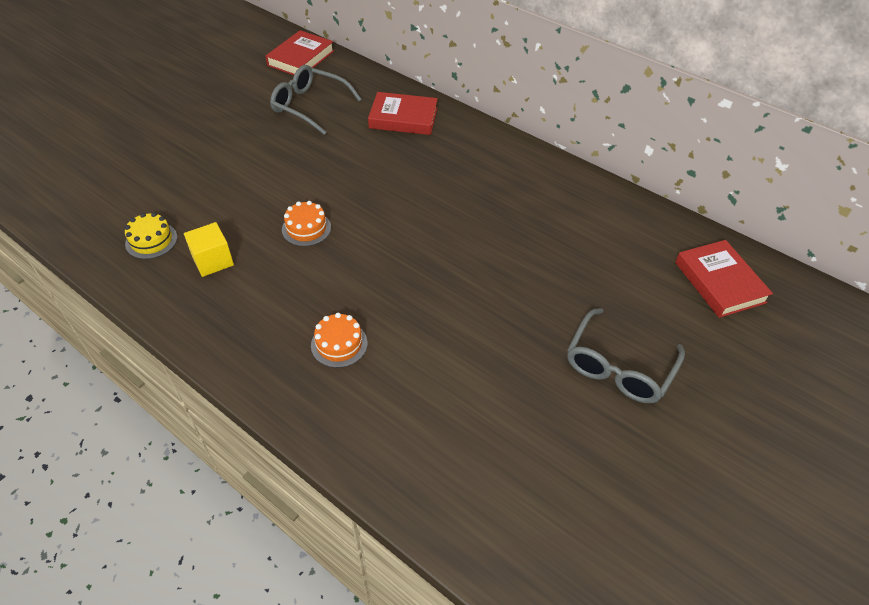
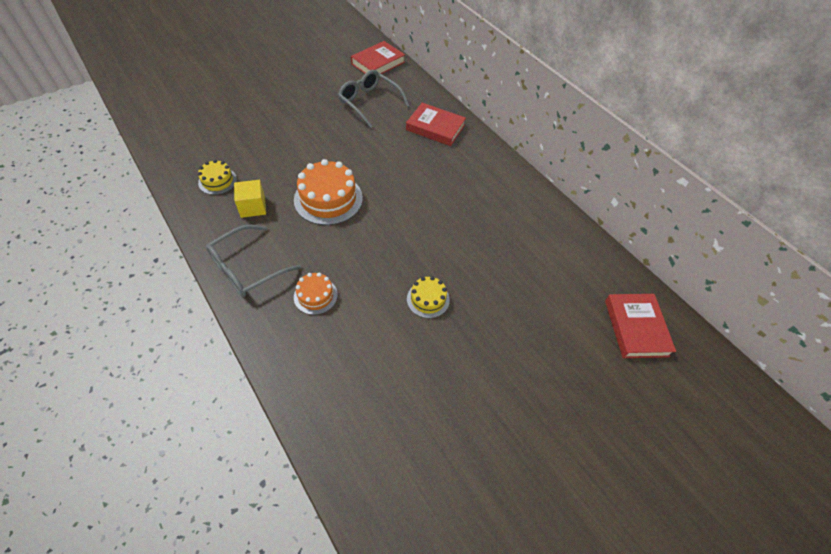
camera: 15 degrees right, 5 degrees up
(306, 228) = (328, 199): orange cake -> orange cake, size x1.81
(477, 312) = (428, 299): none -> yellow cake
(618, 367) = (521, 375): grey glasses -> grey glasses (247, 268)

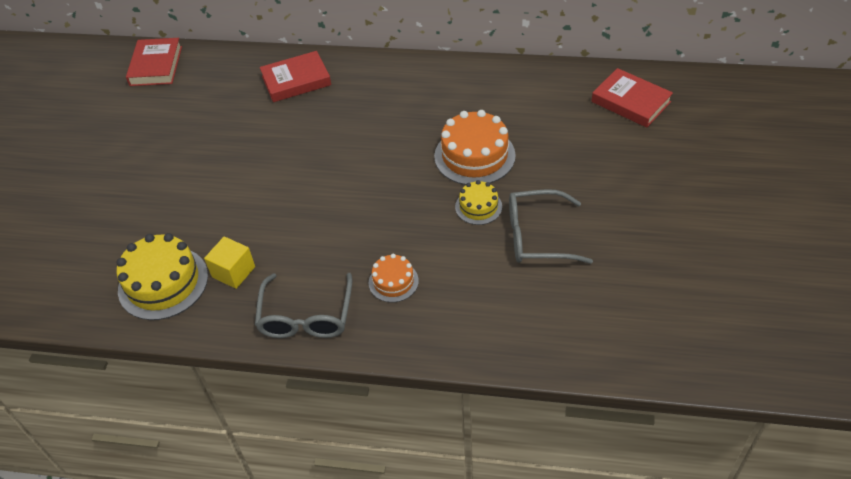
camera: 40 degrees left, 5 degrees down
(217, 181) = (163, 283): yellow cake -> yellow cake, size x1.81
(328, 199) = (291, 209): orange cake -> orange cake (474, 156)
(369, 102) = (203, 105): grey glasses -> grey glasses (537, 236)

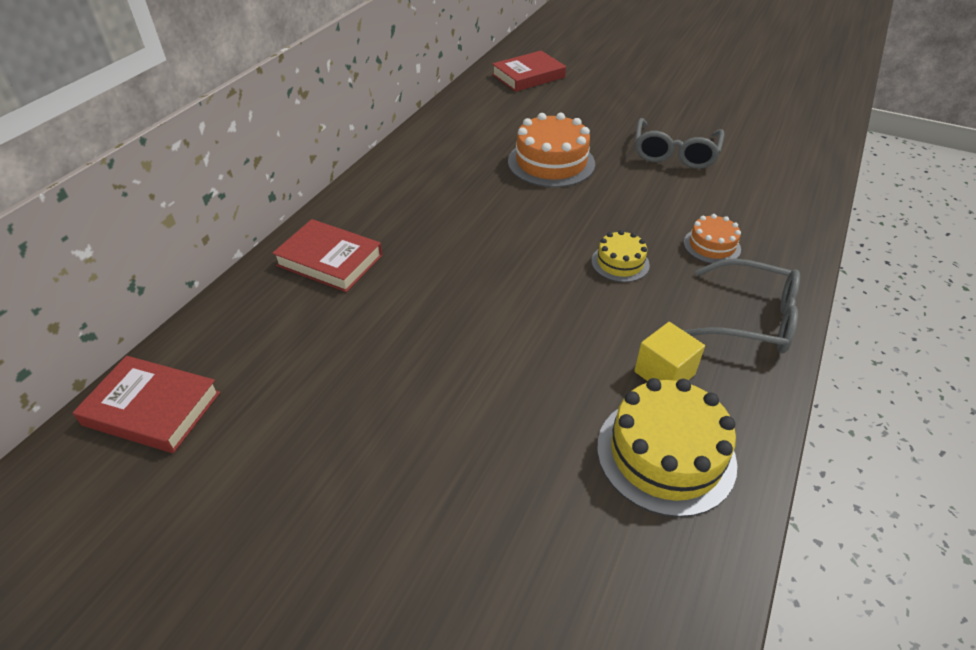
camera: 75 degrees left, 5 degrees down
(296, 80) = (329, 260): red book -> red book turned 60 degrees counterclockwise
(478, 207) = (624, 175): yellow cake -> yellow cake (620, 263)

